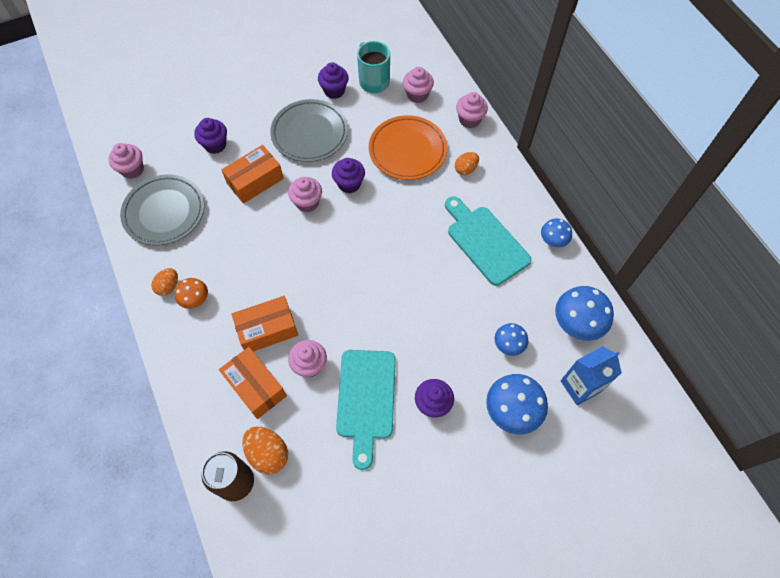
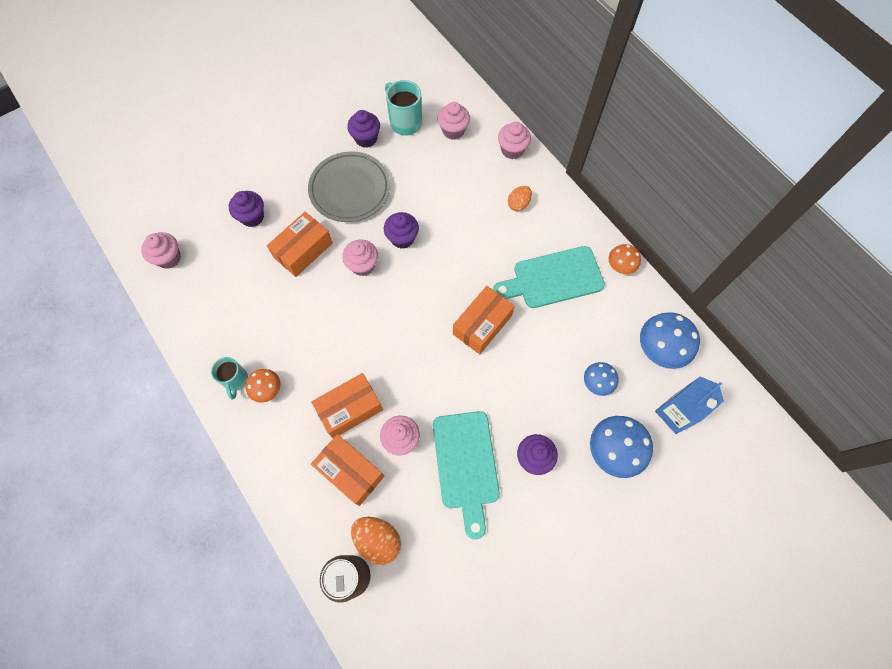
camera: 10 degrees left, 5 degrees up
(164, 212) = (214, 300): grey plate -> none
(168, 286) = (236, 380): orange egg -> turquoise mug
(407, 150) = (455, 193): orange plate -> none
(408, 273) = (482, 325): none -> orange box
(485, 242) = (553, 278): turquoise cutting board -> turquoise cutting board turned 60 degrees counterclockwise
(553, 240) = (620, 266): blue mushroom -> orange mushroom

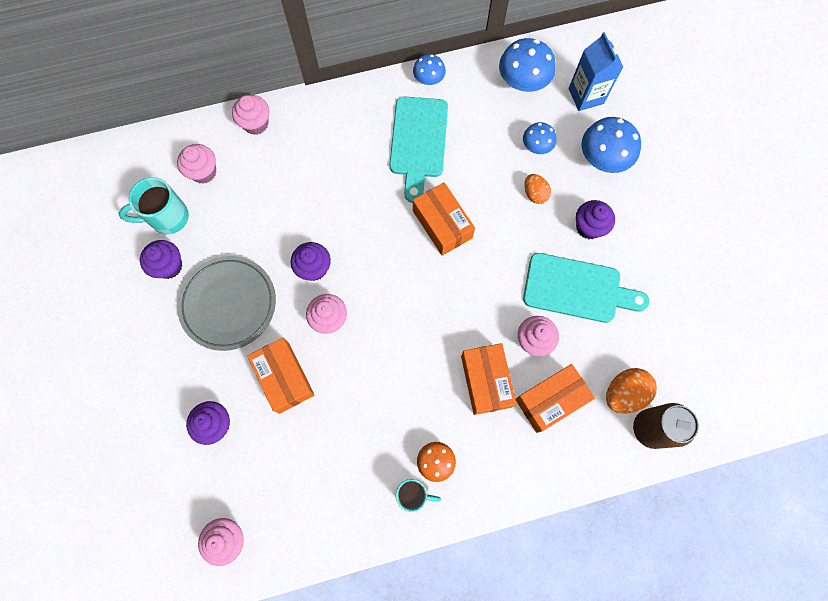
camera: 70 degrees left, 5 degrees up
(518, 204) = (323, 142): orange egg -> orange egg (534, 194)
(620, 266) = (429, 79): orange mushroom -> blue mushroom

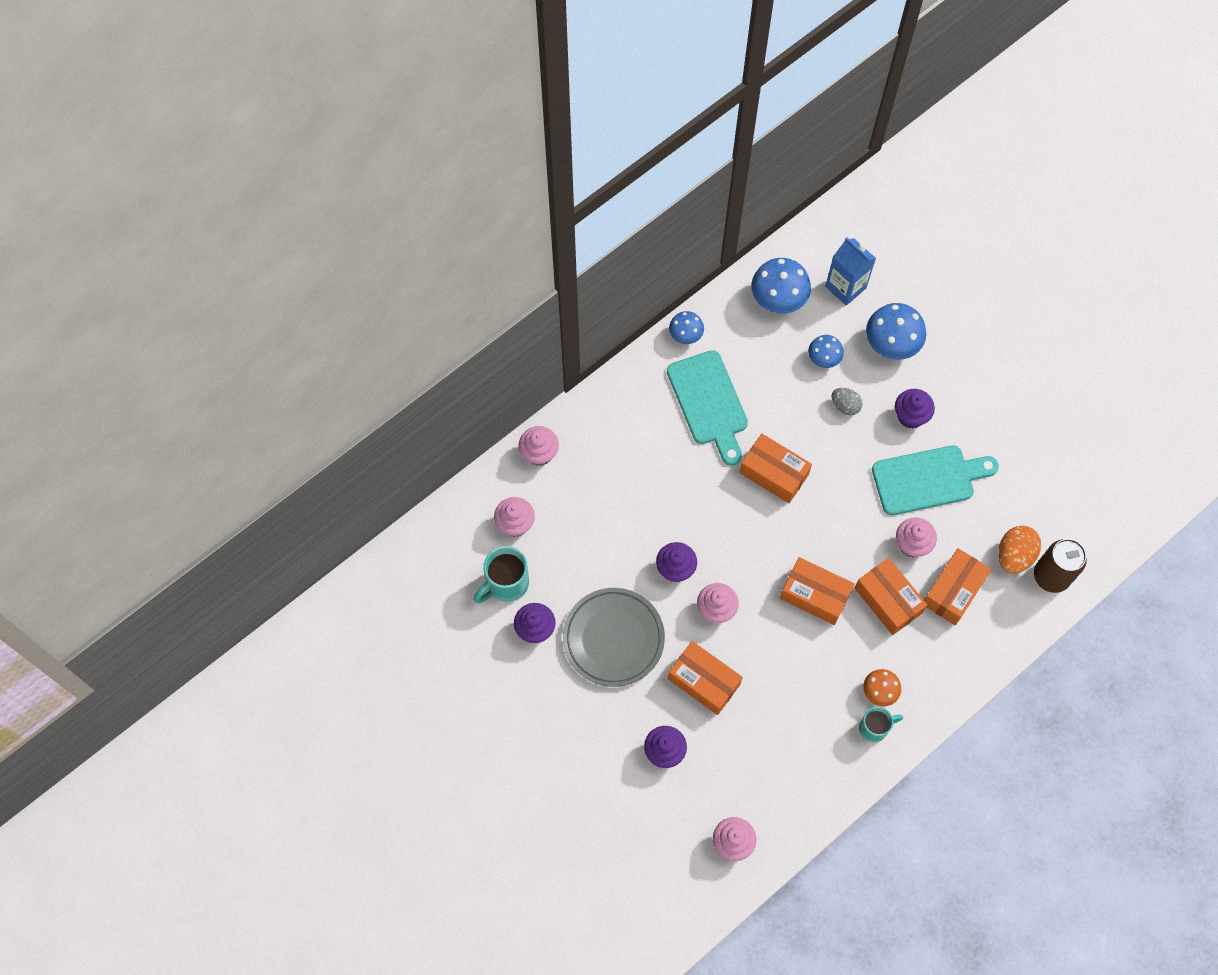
camera: 25 degrees left, 5 degrees down
(422, 346) = (815, 595): none -> orange box
(534, 194) = (845, 406): orange egg -> grey egg

